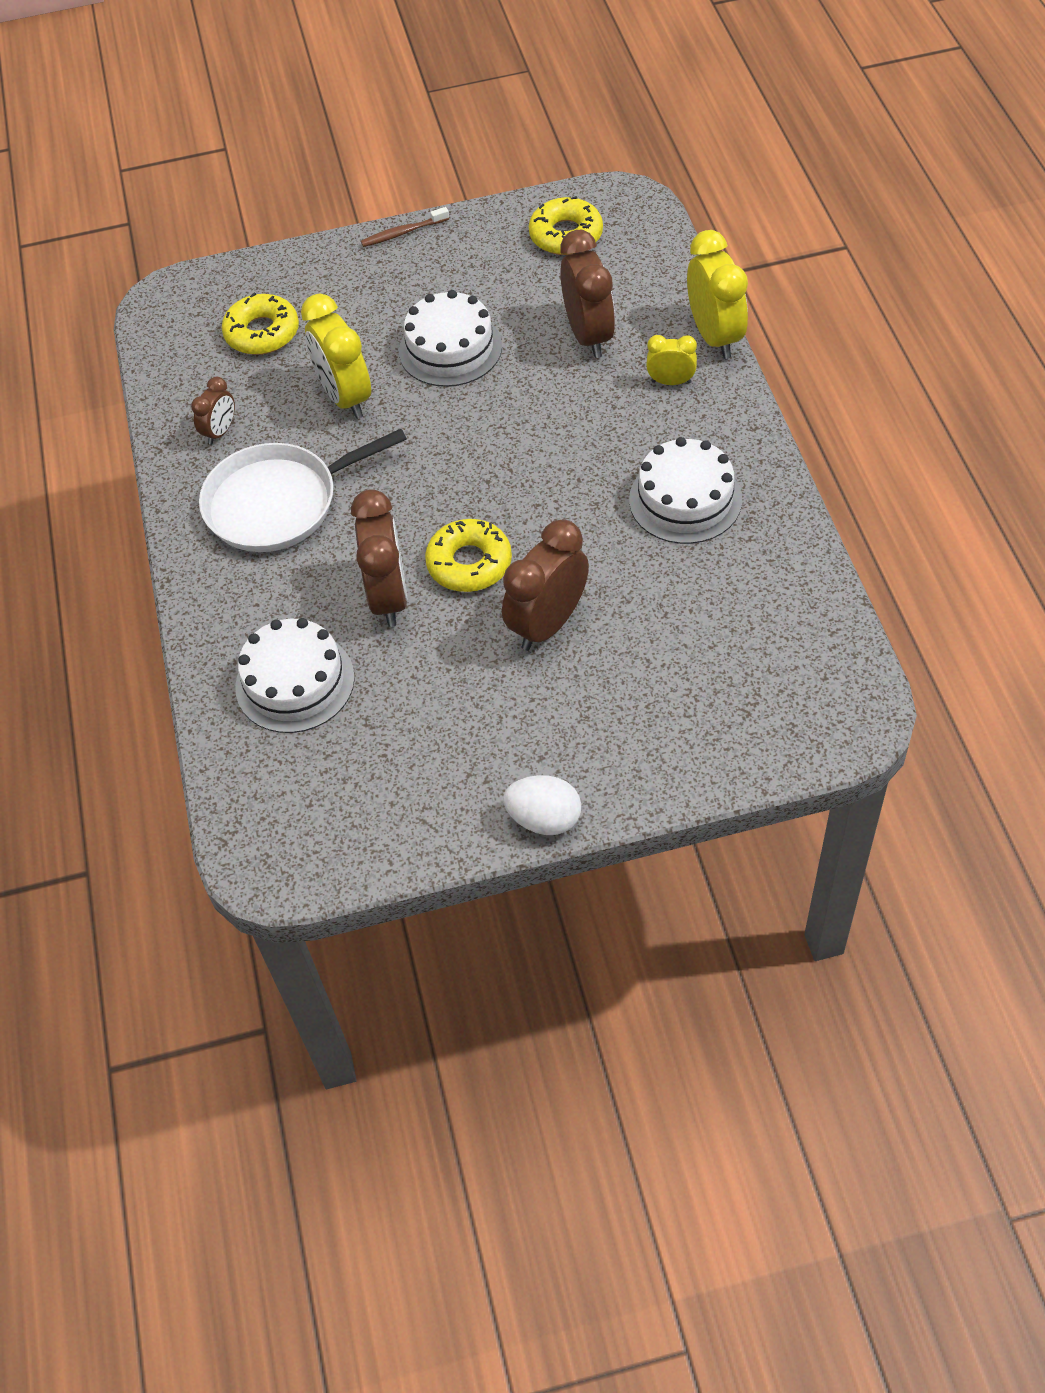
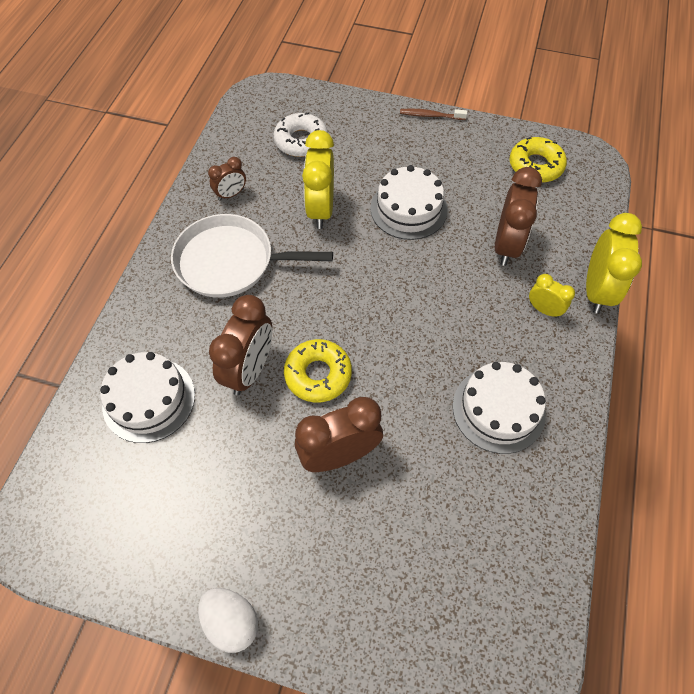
camera: 25 degrees right, 5 degrees up
(262, 333) = (301, 141): yellow donut -> white donut

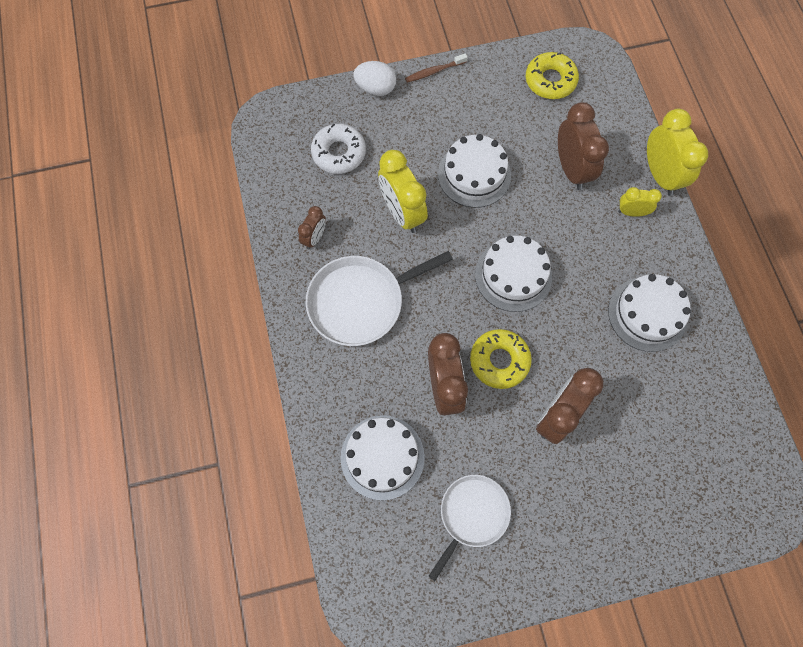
camera: 30 degrees left, 10 degrees up
(189, 499) = (472, 515): none -> white pan
(232, 621) = (565, 580): white egg -> white egg (375, 88)
(385, 308) = (513, 275): none -> white cake

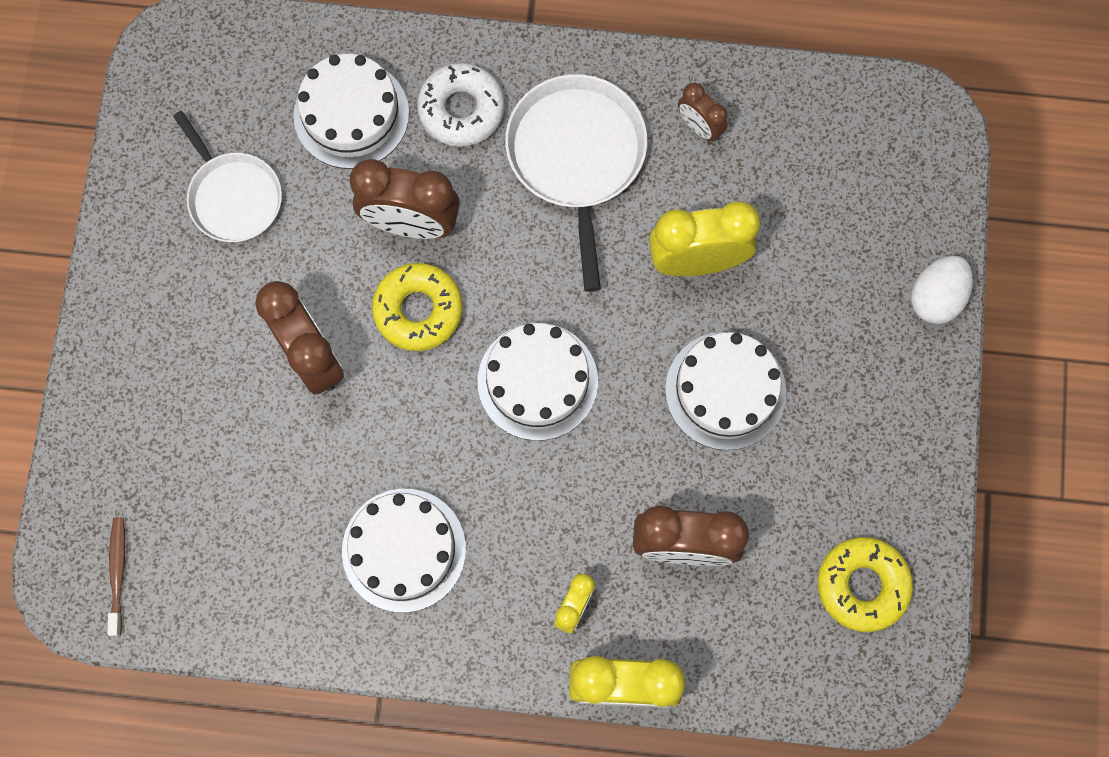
camera: 110 degrees right, 5 degrees up
(339, 153) = (832, 204): white donut -> white donut (461, 110)
(434, 71) = (940, 401): brown toothbrush -> brown toothbrush (118, 573)

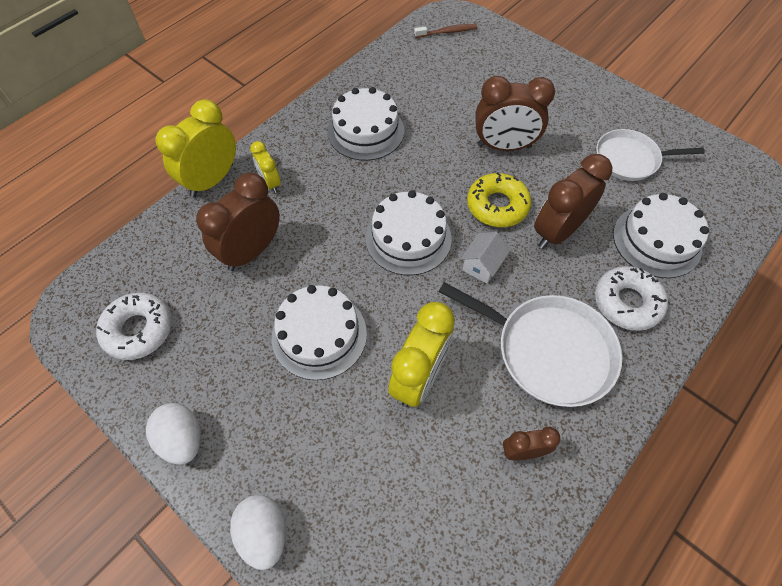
camera: 125 degrees right, 15 degrees down
(118, 573) = (447, 32): brown toothbrush -> brown toothbrush turned 45 degrees counterclockwise
(518, 278) = (482, 266): none -> white house
(862, 585) = (138, 330): yellow donut -> white donut
(922, 437) = (182, 439): none -> white egg

